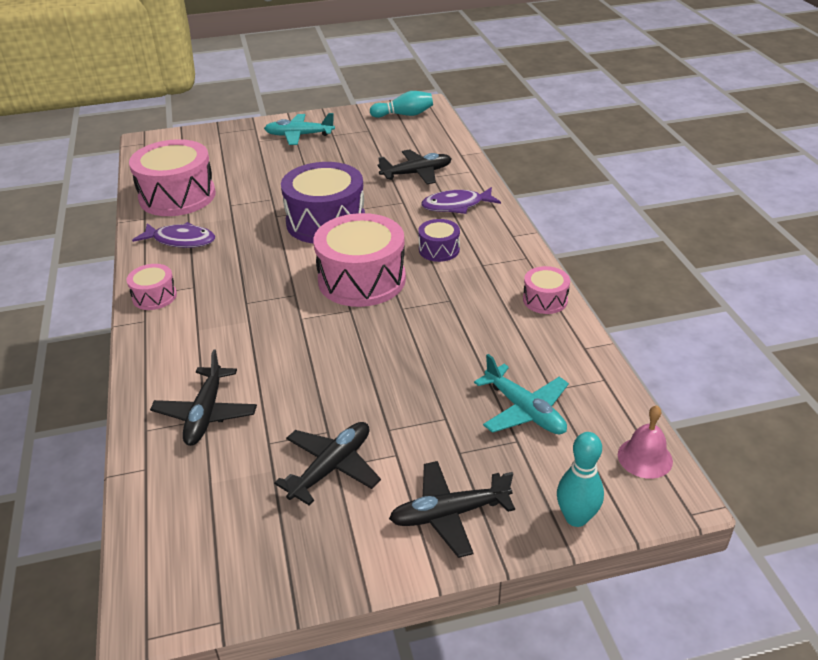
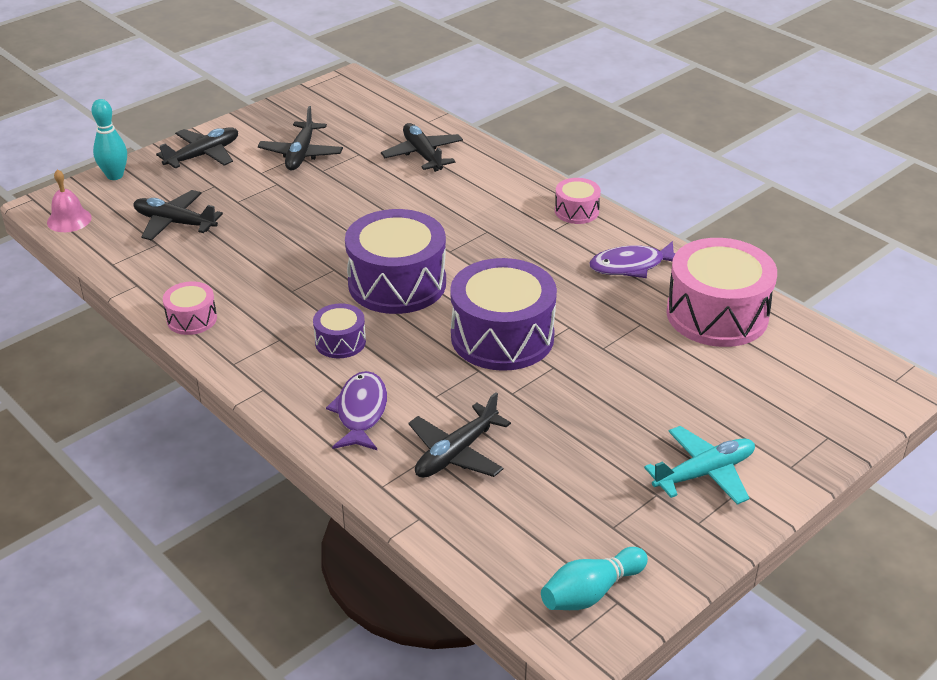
camera: 150 degrees right, 0 degrees up
(362, 280) = (397, 283): pink drum -> purple drum
(456, 206) = (361, 412): purple fish -> purple fish turned 45 degrees counterclockwise
(525, 411) = (174, 223): turquoise plane -> black plane

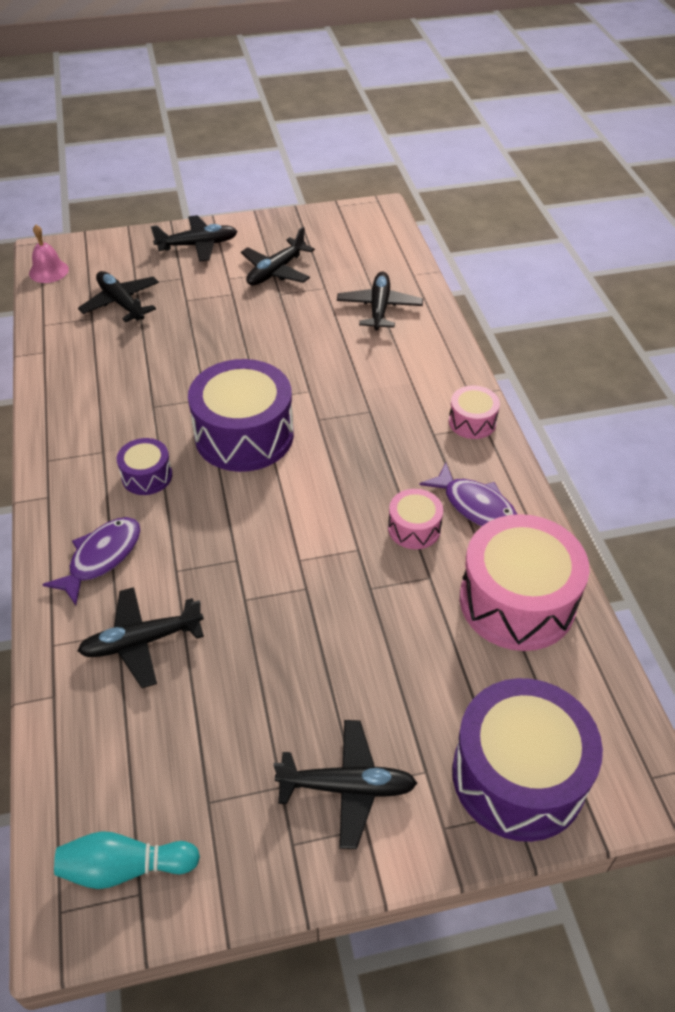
camera: 30 degrees right, 10 degrees up
(115, 176) = (116, 241): turquoise bowling pin -> none
(192, 319) = (54, 402): pink drum -> pink drum (414, 528)
(502, 337) = (287, 533): purple drum -> purple drum (518, 775)
(631, 266) = (475, 506): purple fish -> purple fish turned 150 degrees counterclockwise
(704, 473) = (348, 787): turquoise plane -> black plane

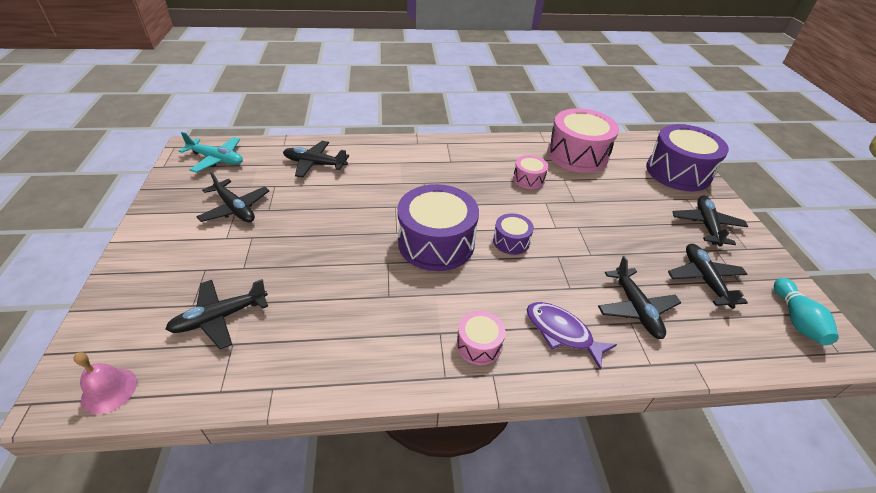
camera: 85 degrees left, 5 degrees down
(147, 476) = (474, 302): purple drum -> purple drum (511, 241)
(198, 245) = (157, 254): black plane -> black plane (704, 279)
(362, 235) = (217, 159): none -> turquoise plane
(472, 422) = (443, 146): pink drum -> pink drum (479, 345)
(475, 506) = (511, 156): purple fish -> none

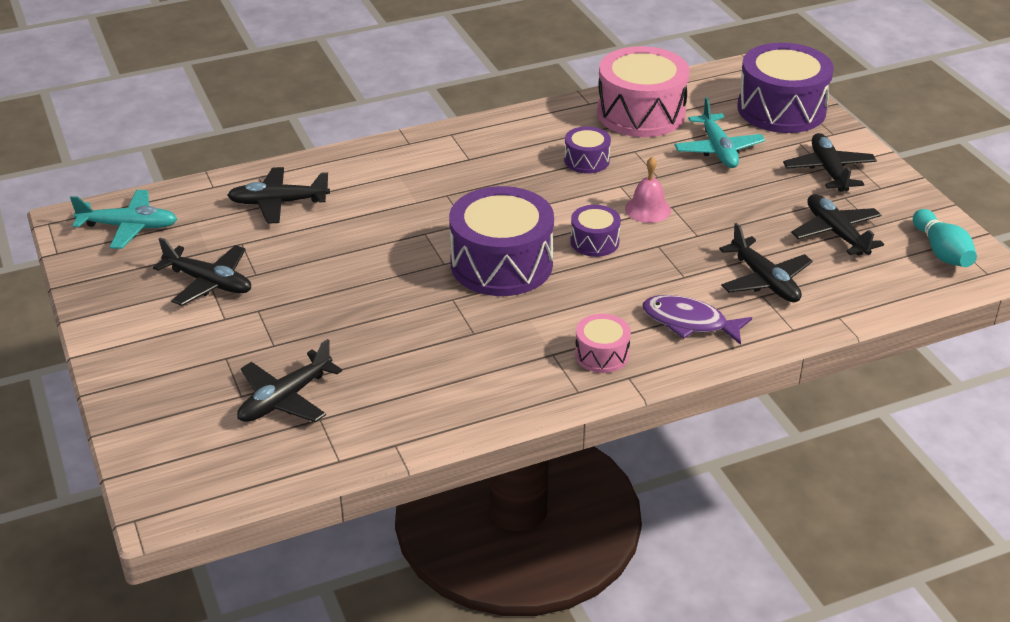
camera: 15 degrees left, 5 degrees down
(109, 390) = (213, 489): pink bell -> pink bell (648, 209)
(528, 179) = (586, 160): pink drum -> purple drum
(624, 191) = (718, 150): none -> turquoise plane

